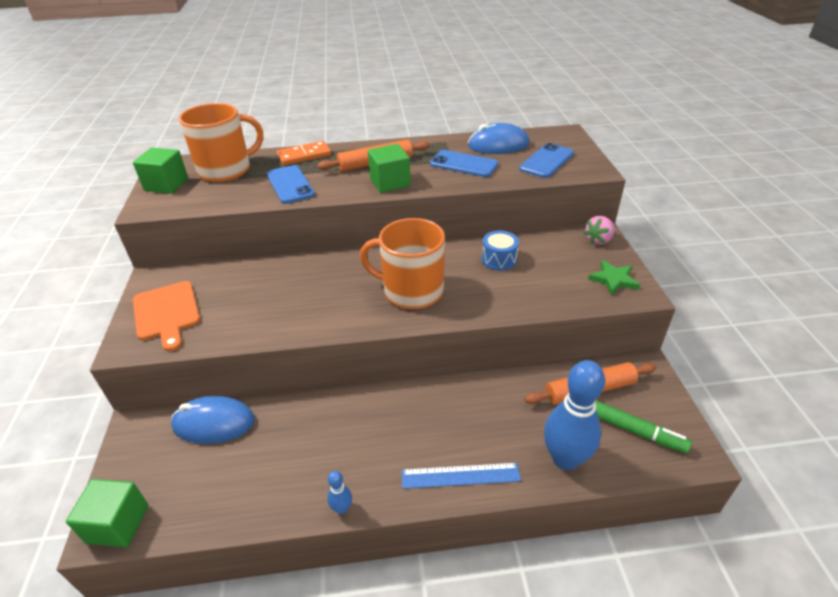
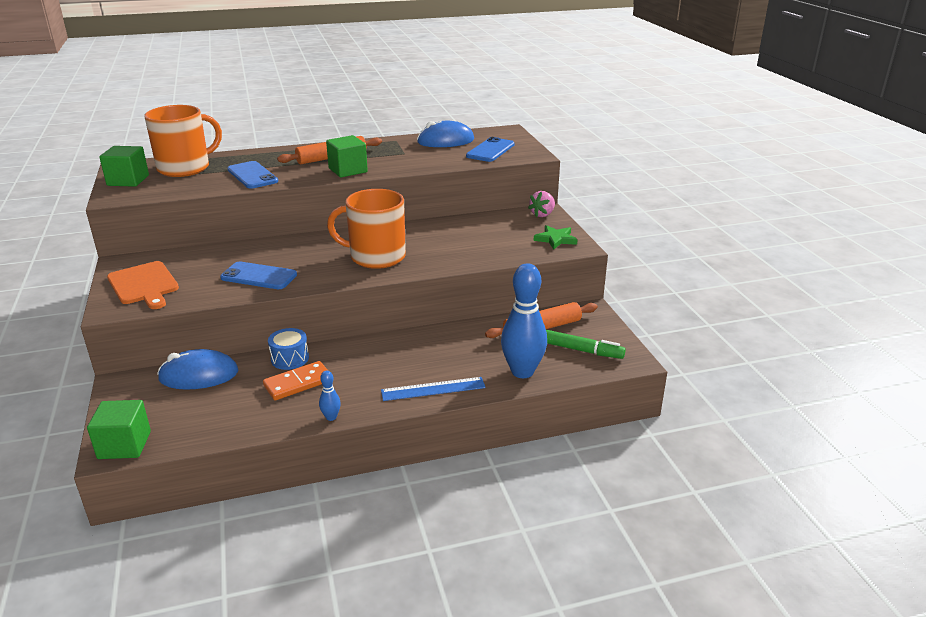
camera: 10 degrees left, 10 degrees down
(304, 156) = (260, 155): orange domino -> orange domino (298, 383)
(464, 164) = (415, 155): blue phone -> blue phone (259, 276)
(499, 259) = (454, 232): blue drum -> blue drum (290, 358)

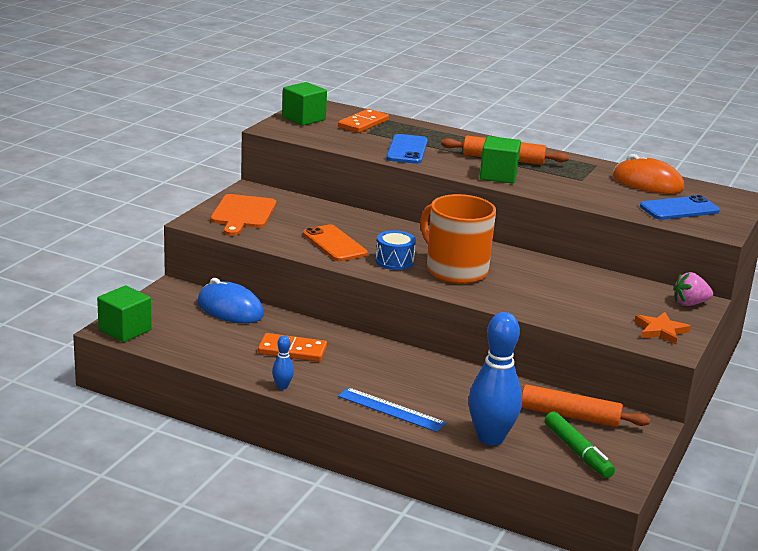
camera: 40 degrees right, 5 degrees down
(185, 168) = (363, 124): orange mug -> orange domino
(259, 276) = (334, 244): blue phone -> orange phone
(290, 358) = (311, 330): blue drum -> blue drum (394, 261)
(445, 141) = (647, 183): blue mouse -> orange mouse
(555, 239) = (661, 331): green star -> orange star

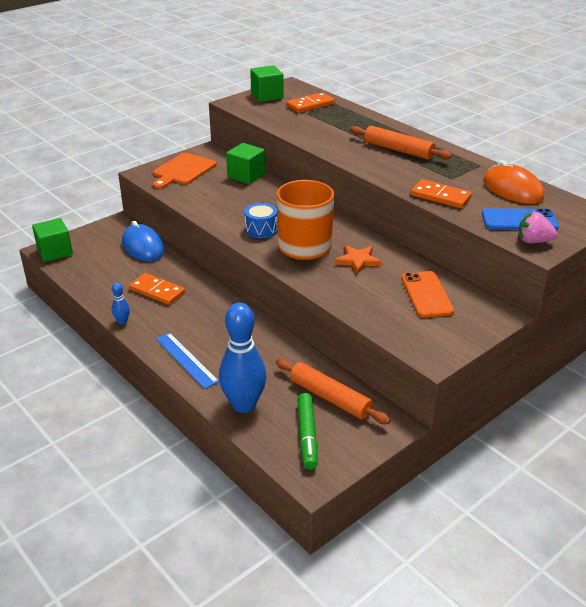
camera: 25 degrees right, 10 degrees up
(334, 244) = (228, 207): orange phone -> orange phone (426, 294)
(407, 150) = (322, 132): blue phone -> none
(498, 176) = (378, 165): green cube -> green cube (246, 176)
(588, 197) = (440, 196): none -> orange domino
(661, 331) = (437, 337): orange star -> orange star (358, 261)
(690, 303) = (490, 314): pink strawberry -> pink strawberry (533, 241)

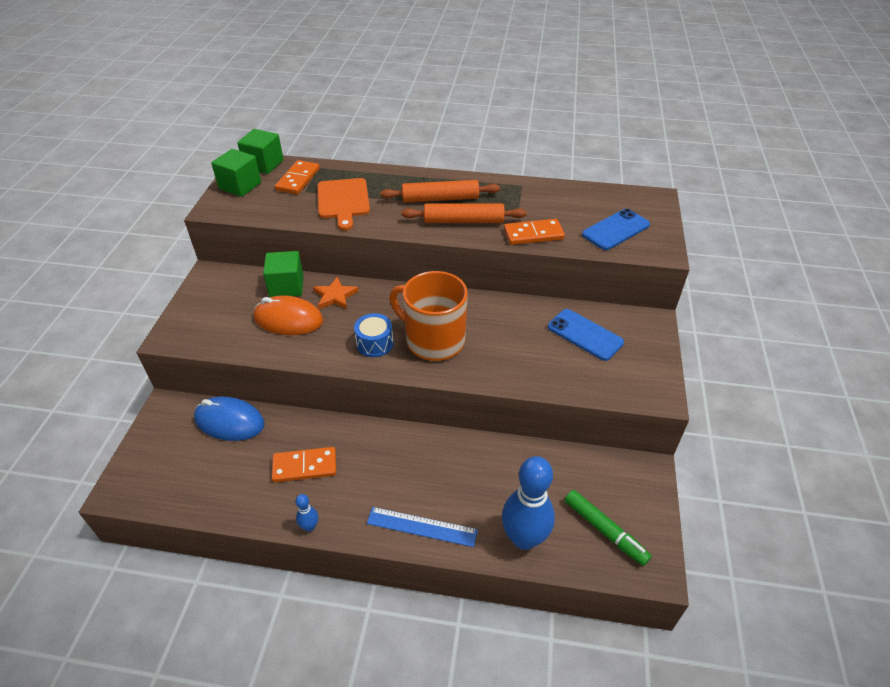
camera: 40 degrees left, 10 degrees up
(55, 252) = (131, 488): green cube -> green cube (264, 164)
(183, 170) = (211, 312): orange cutting board -> orange cutting board (343, 201)
(330, 398) = (579, 479): orange rolling pin -> orange rolling pin (463, 221)
(358, 261) = (496, 331): orange star -> orange star (335, 296)
(426, 294) = (585, 335): orange phone -> blue phone
(512, 189) = (574, 200): orange mouse -> orange mouse (288, 319)
(533, 241) = (649, 246): pink strawberry -> none

